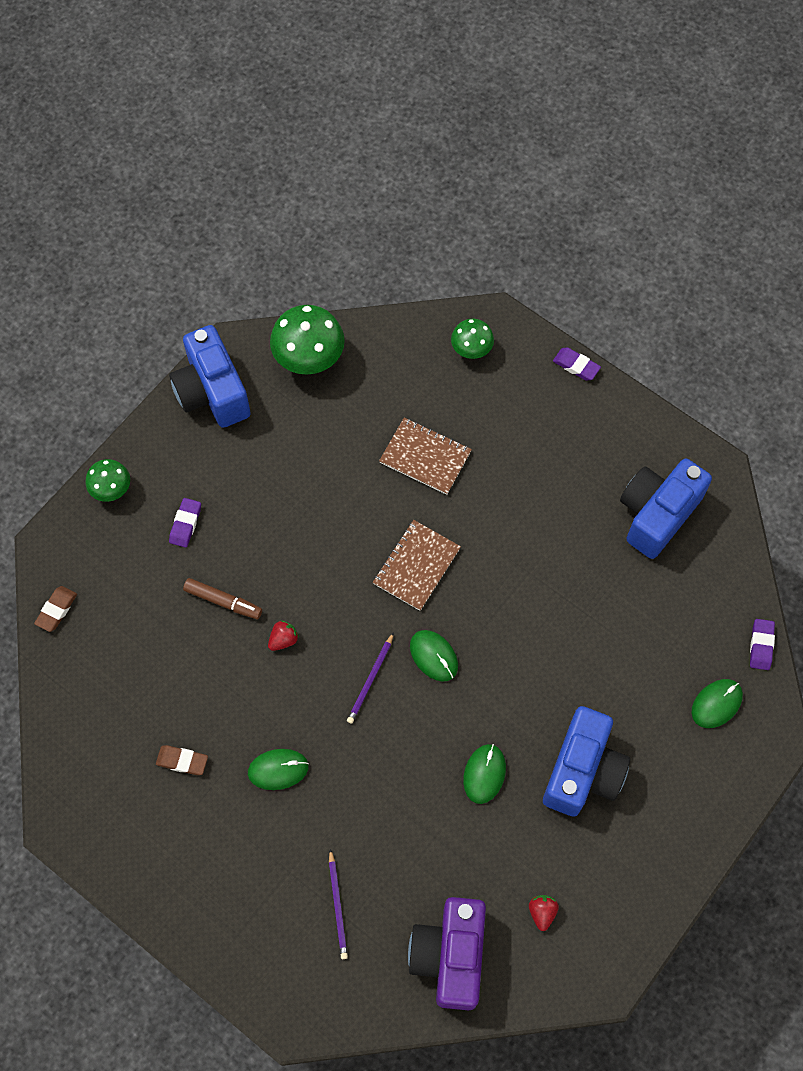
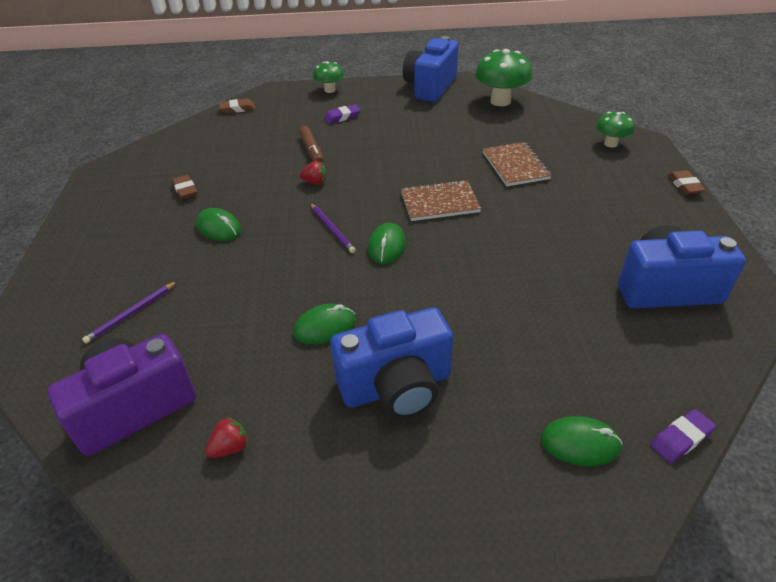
camera: 50 degrees right, 25 degrees down
(370, 680) = (332, 229): purple pencil -> purple pencil turned 105 degrees counterclockwise
(576, 366) = (684, 185): purple eraser -> brown eraser

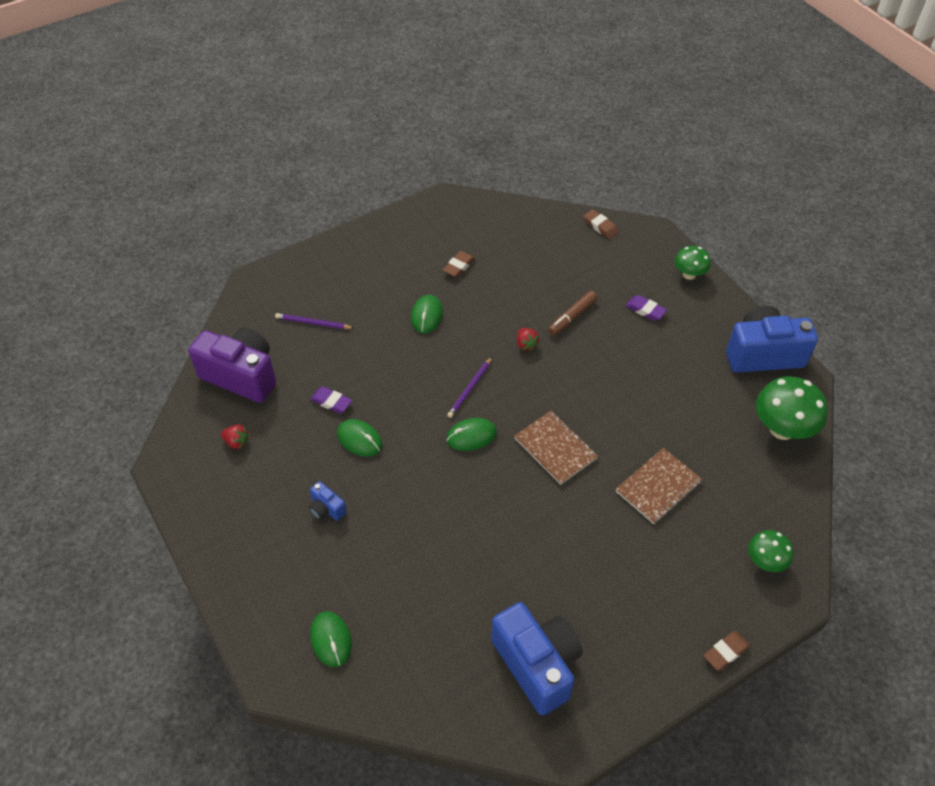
camera: 60 degrees right, 10 degrees up
(396, 387) = (327, 509): blue camera -> blue camera, size x0.44
(681, 438) = (366, 706): purple eraser -> purple eraser (331, 402)

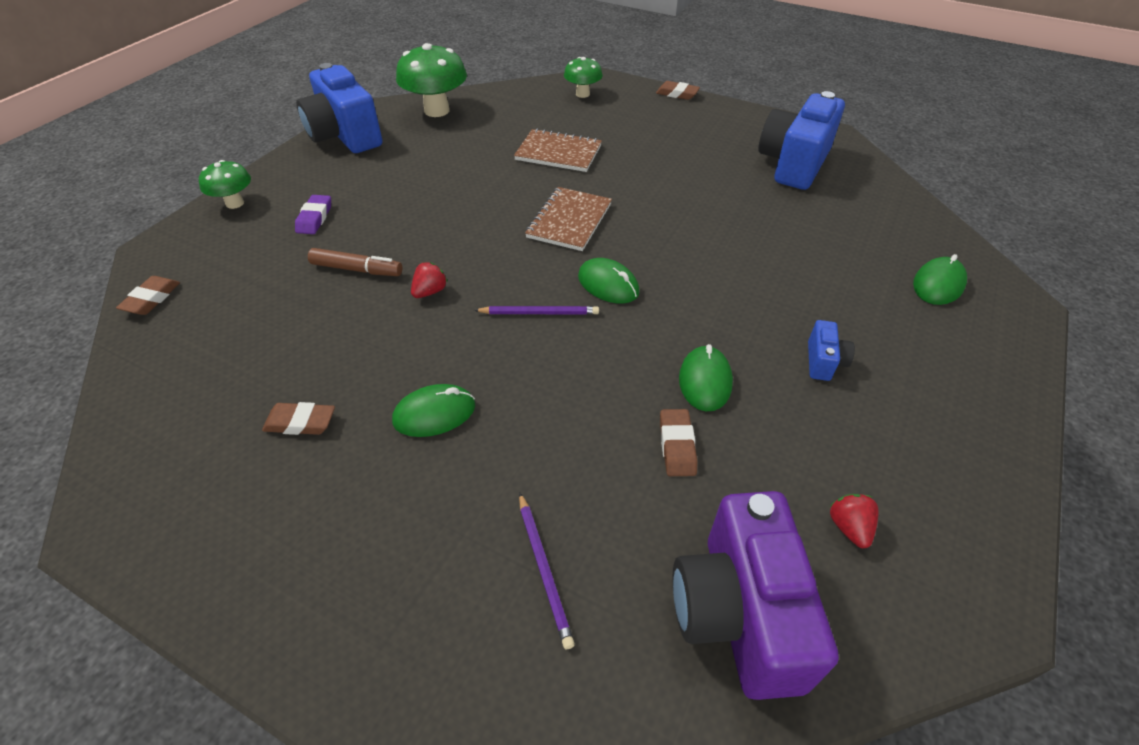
camera: 120 degrees left, 5 degrees down
(331, 402) = (677, 445): purple eraser -> brown eraser

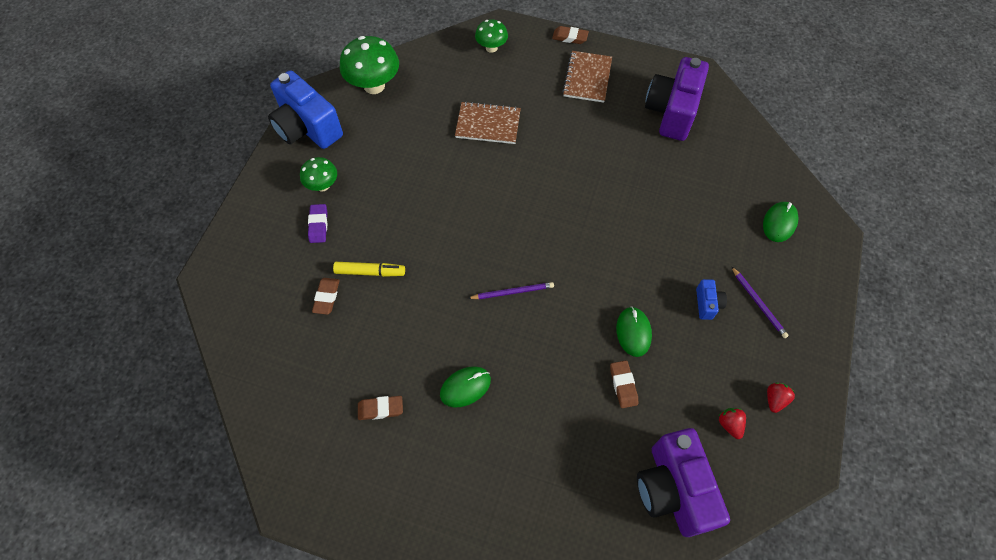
camera: 10 degrees left, 15 degrees up
(152, 299) = (230, 323): brown eraser -> brown eraser (327, 297)
(235, 203) = (248, 218): green mushroom -> green mushroom (323, 185)
(356, 269) = (369, 272): brown marker -> yellow marker
(430, 292) = (430, 285): red strawberry -> red strawberry (775, 399)
(544, 569) = (561, 483): purple pencil -> purple pencil (758, 303)
(569, 221) = (513, 199): brown notebook -> brown notebook (587, 78)
(608, 284) = (554, 258): green mouse -> none
(793, 164) = (672, 112): blue camera -> purple camera

